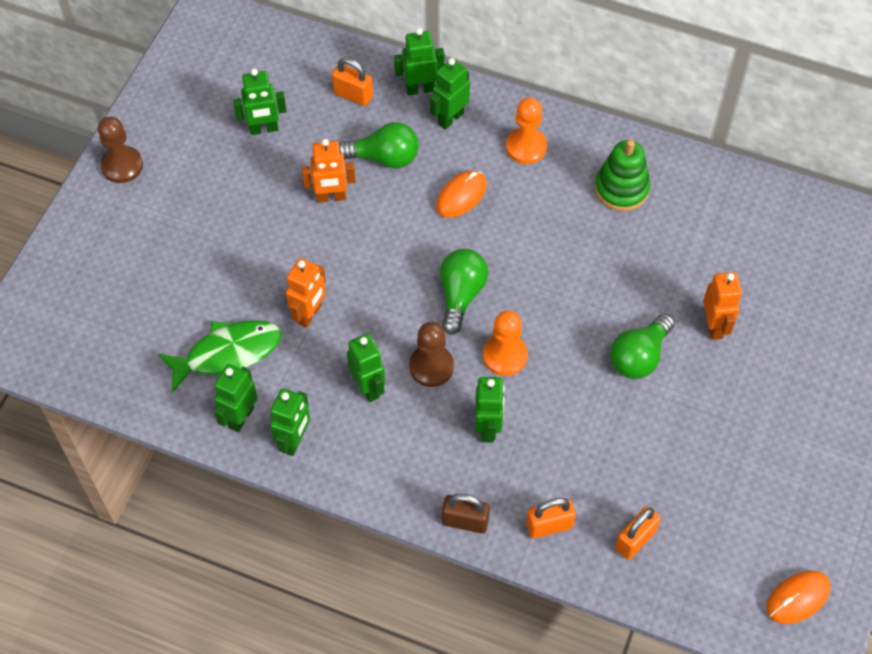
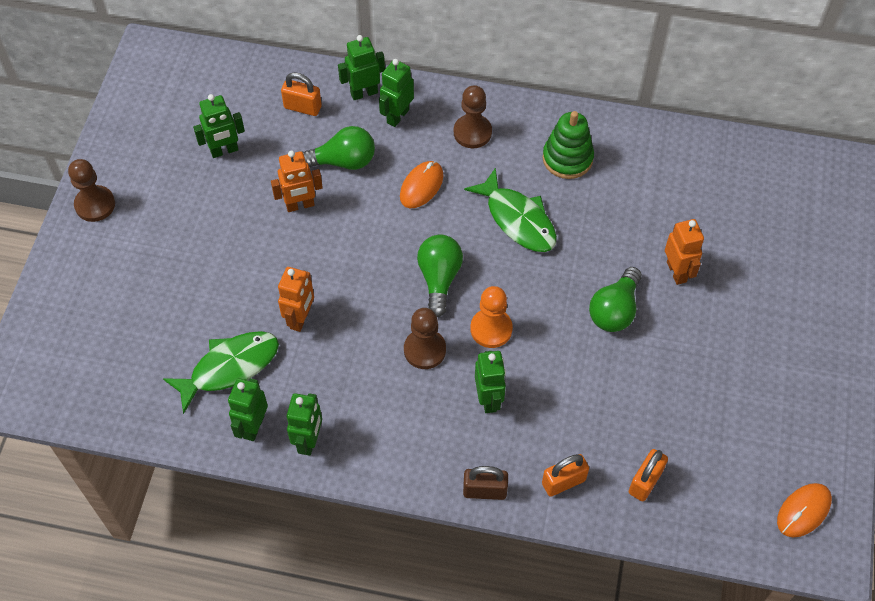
camera: 10 degrees left, 0 degrees up
(368, 387) = (369, 379): green robot -> none
(526, 147) = (472, 132): orange pawn -> brown pawn
(555, 246) = (517, 219): none -> green fish

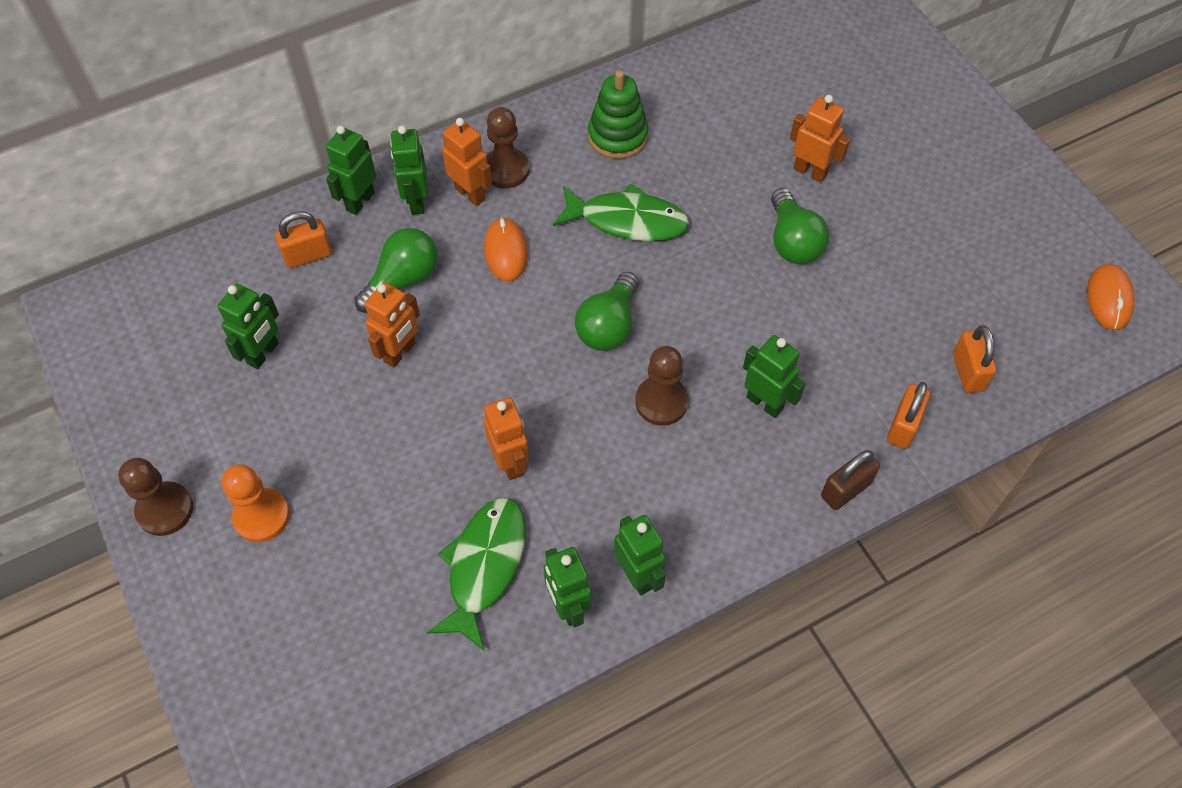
camera: 40 degrees left, 0 degrees up
(435, 133) = (470, 193): none -> orange robot
(439, 279) = (608, 325): green light bulb -> green light bulb turned 120 degrees counterclockwise
(491, 329) = (703, 337): orange pawn -> orange pawn (261, 516)

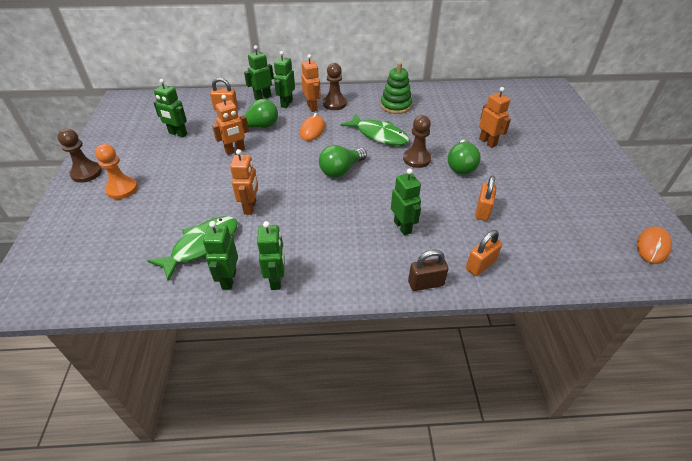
camera: 25 degrees right, 15 degrees down
(263, 353) = (178, 134): green robot -> green robot turned 60 degrees clockwise
(661, 402) = (346, 208): brown pawn -> brown pawn (416, 159)
(967, 372) = (537, 252): orange padlock -> orange padlock (482, 211)

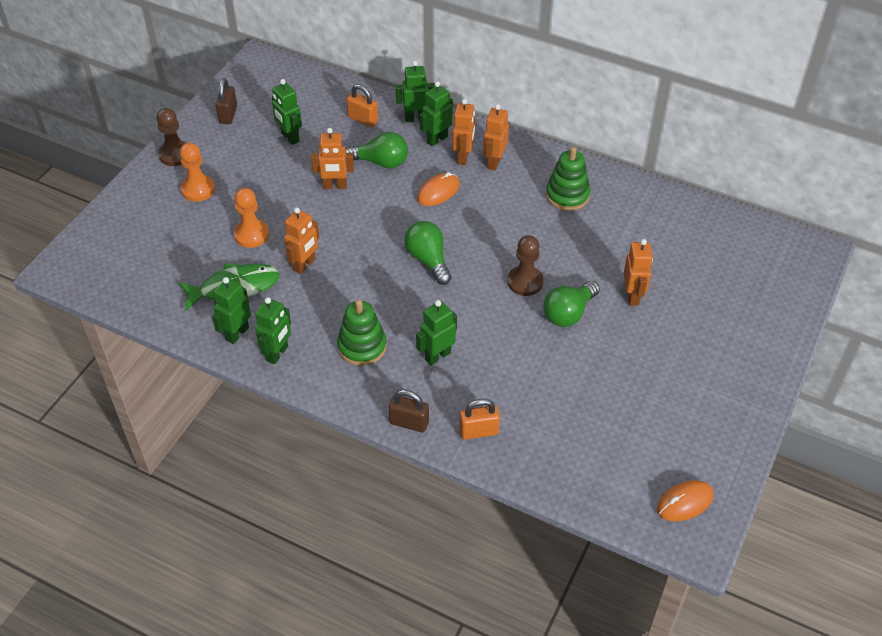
camera: 30 degrees right, 5 degrees up
(117, 135) = (228, 115): none -> brown padlock
(190, 203) = (251, 235): none -> orange pawn
(334, 104) = (494, 162): brown pawn -> orange robot
(341, 170) = (428, 260): green light bulb -> green light bulb turned 75 degrees clockwise
(341, 244) = (362, 346): none -> green stacking toy
(379, 135) = (509, 231): green fish -> none
(402, 227) = (437, 356): green robot -> green robot turned 135 degrees counterclockwise
(482, 211) = (538, 377): orange padlock -> none

